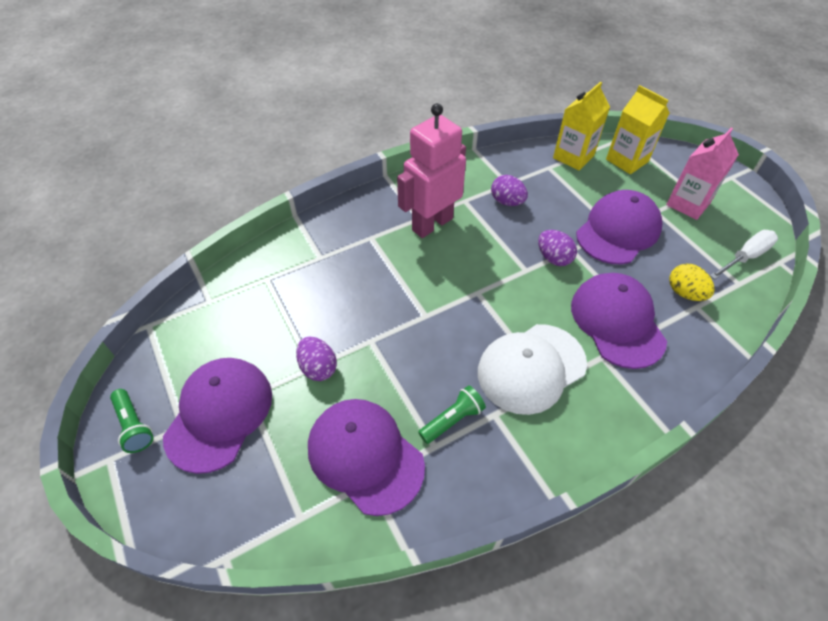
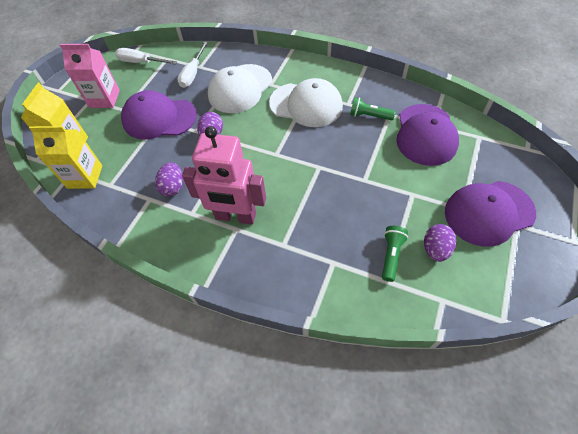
camera: 125 degrees left, 5 degrees up
(134, 426) = (548, 249): green flashlight -> green flashlight (391, 255)
(318, 368) = (409, 190): purple egg -> purple egg (435, 249)
(617, 321) = (240, 89): purple cap -> white cap
(684, 293) = (193, 73): yellow egg -> white screwdriver

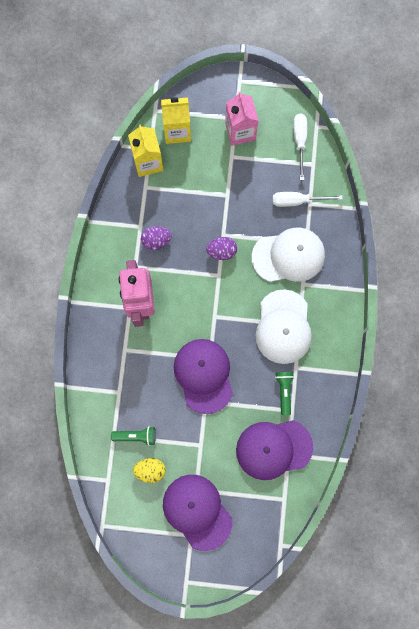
camera: 70 degrees right, 20 degrees up
(159, 118) = (229, 194): purple cap -> purple cap (204, 375)
(240, 89) = (288, 256): white cap -> white cap turned 150 degrees clockwise
(435, 249) = (150, 470): purple egg -> yellow egg

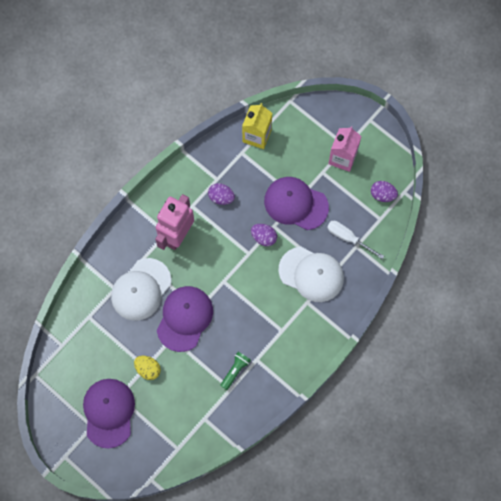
camera: 35 degrees right, 5 degrees down
(136, 436) = (104, 328): green flashlight -> none
(150, 470) = (97, 359): yellow egg -> yellow egg (148, 369)
(177, 131) = (295, 127): yellow carton -> none
(273, 449) = (197, 407): purple cap -> purple cap (296, 204)
(283, 327) = (269, 323): white cap -> white cap (141, 289)
(299, 141) = (382, 195): white screwdriver -> purple egg

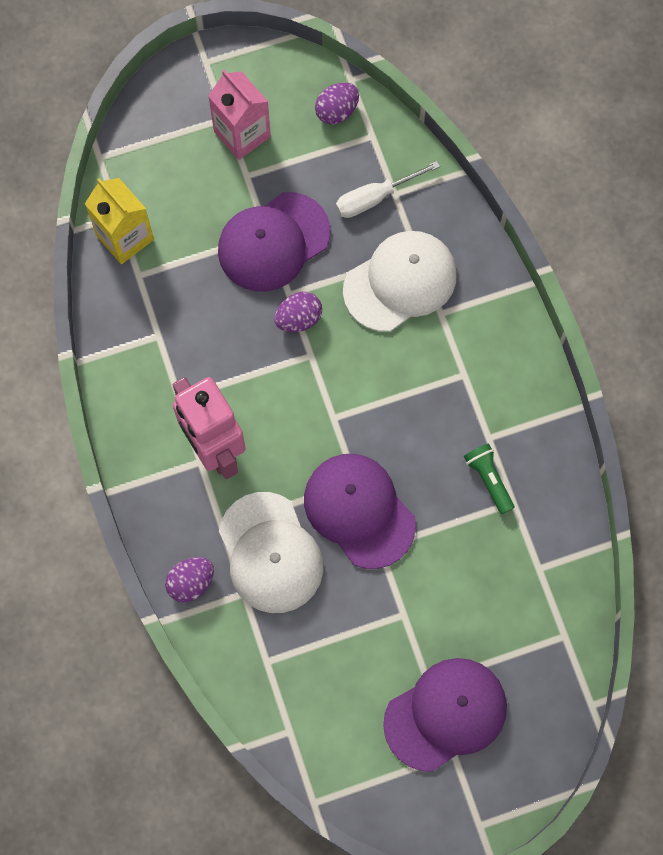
camera: 60 degrees left, 0 degrees up
(109, 412) = (446, 714): purple cap -> purple cap turned 120 degrees clockwise
(148, 369) = (409, 613): yellow egg -> none
(221, 197) = (193, 346): purple egg -> purple egg (191, 582)

